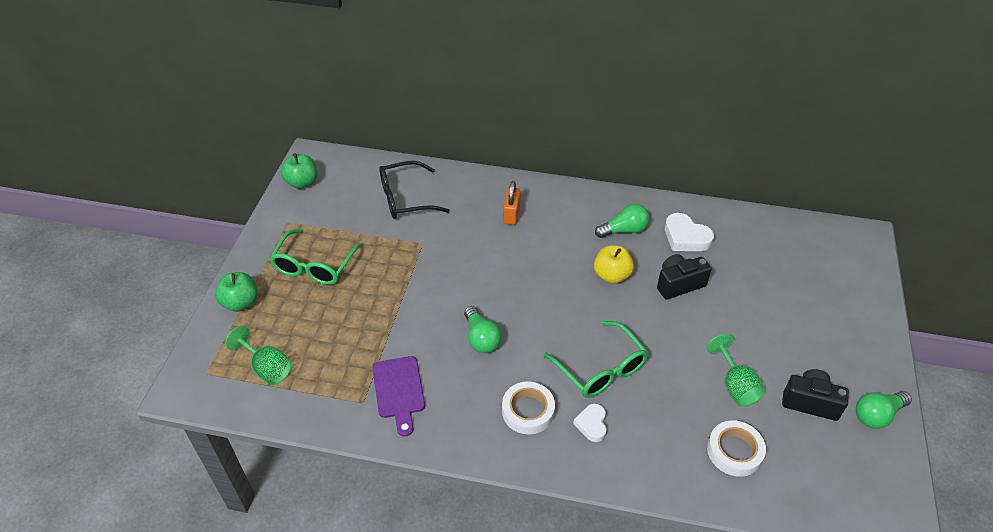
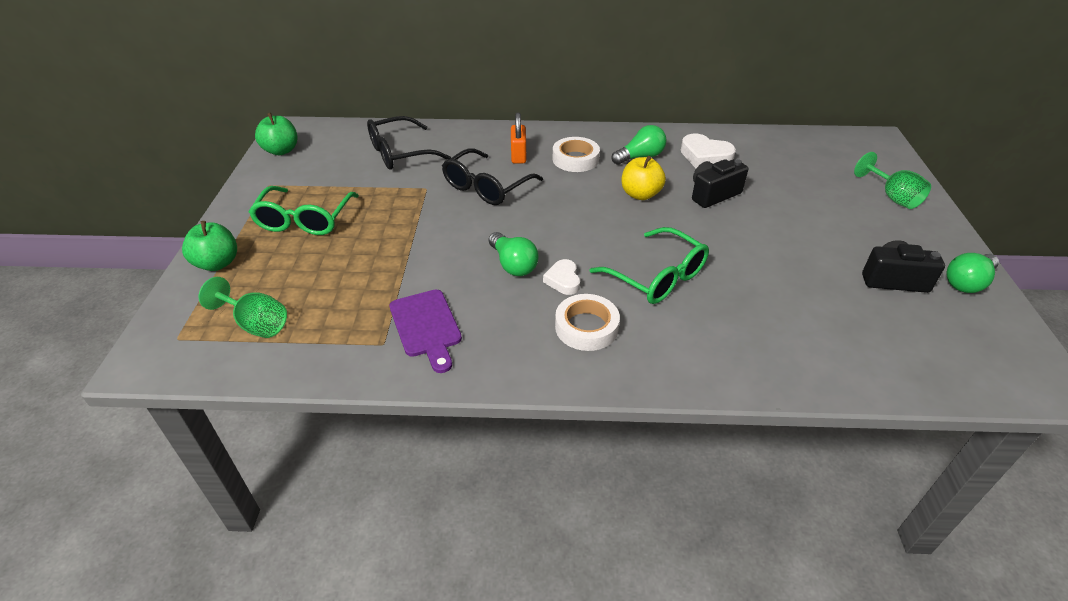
camera: 10 degrees left, 5 degrees down
(475, 248) = (487, 187): none -> black glasses
(592, 424) = (664, 331): white heart -> white heart (563, 280)
(734, 451) = (834, 336): white tape -> white tape (575, 159)
(735, 385) = (808, 274): green goblet -> green goblet (892, 197)

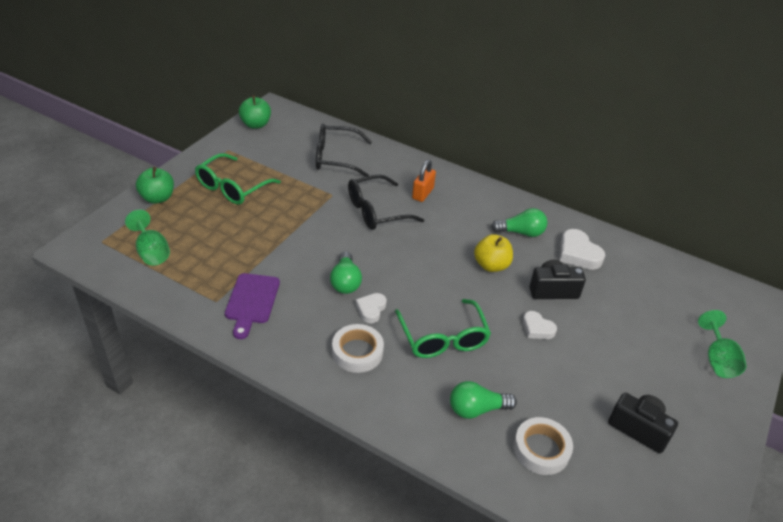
camera: 25 degrees right, 0 degrees up
(575, 159) = (465, 214): white tape -> white tape (541, 449)
(731, 232) = (537, 328): none -> white heart
(967, 282) = (706, 462): green light bulb -> green light bulb (477, 409)

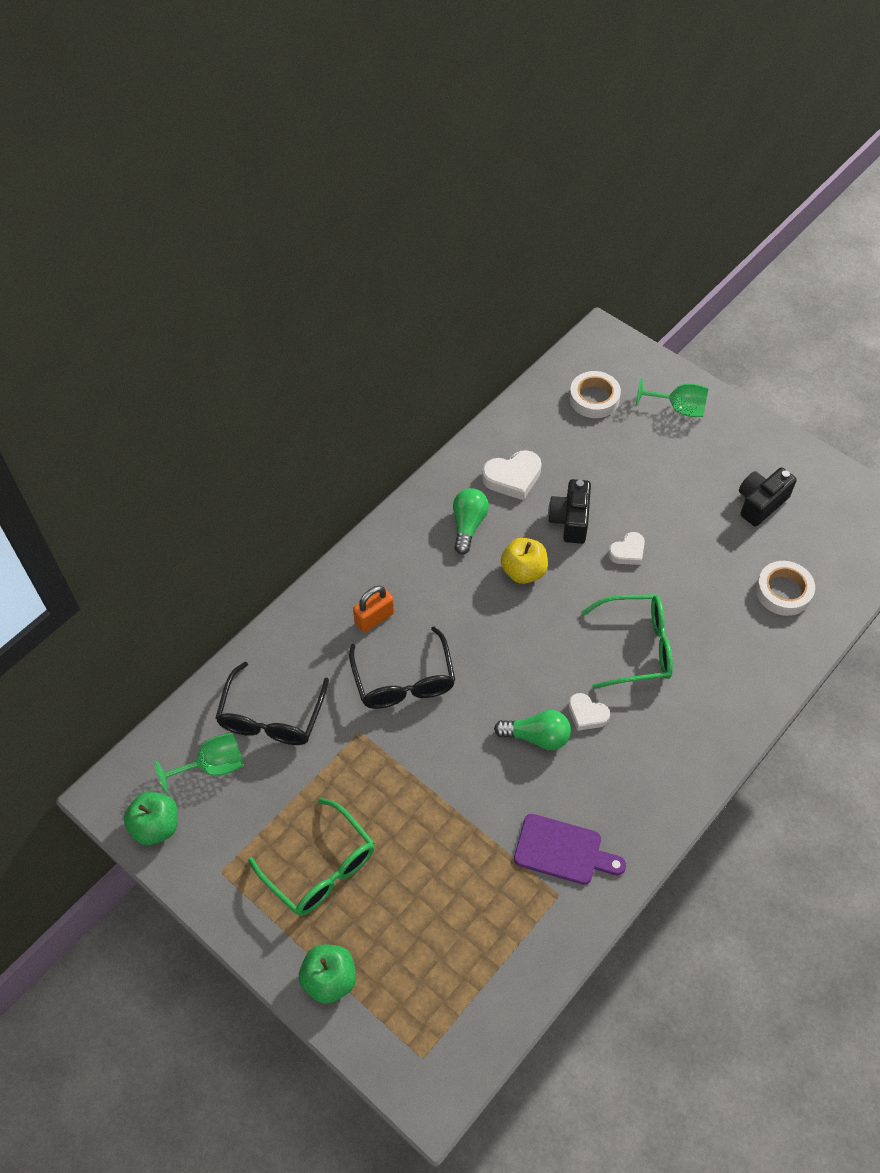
camera: 75 degrees left, 15 degrees up
(151, 252) = (453, 983): green goblet -> green goblet (213, 766)
(357, 352) = (652, 738): white tape -> white tape (594, 398)
(422, 193) = (374, 618): orange padlock -> orange padlock turned 75 degrees counterclockwise
(477, 409) = (735, 636): green light bulb -> none

